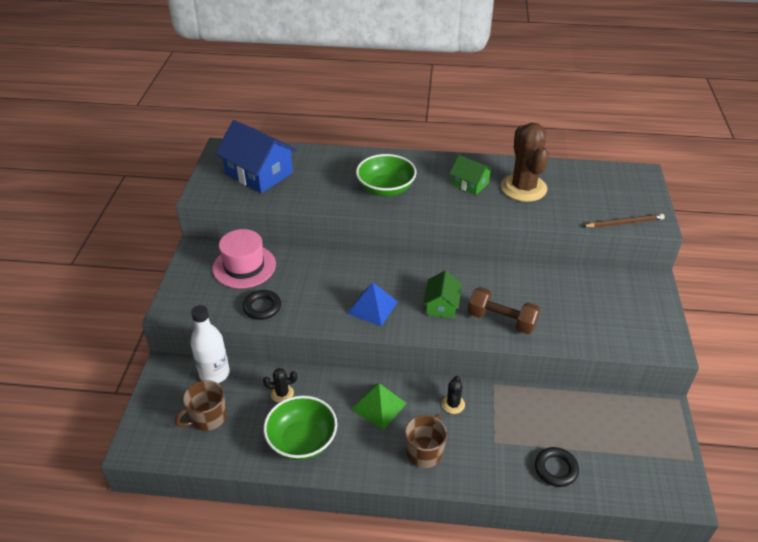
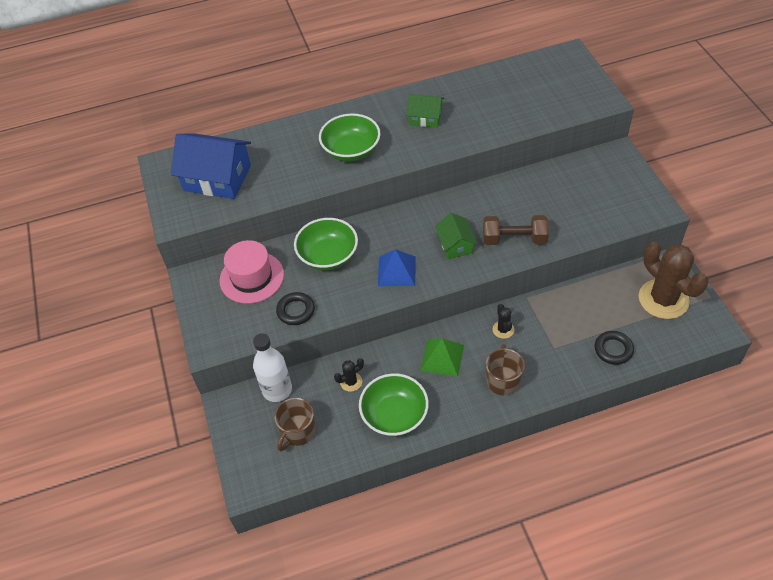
camera: 20 degrees left, 10 degrees up
(320, 273) = (328, 256): none -> green bowl
(523, 188) = (475, 105): brown cactus -> brown cactus (663, 299)
(624, 223) = (579, 109): brown pencil -> none

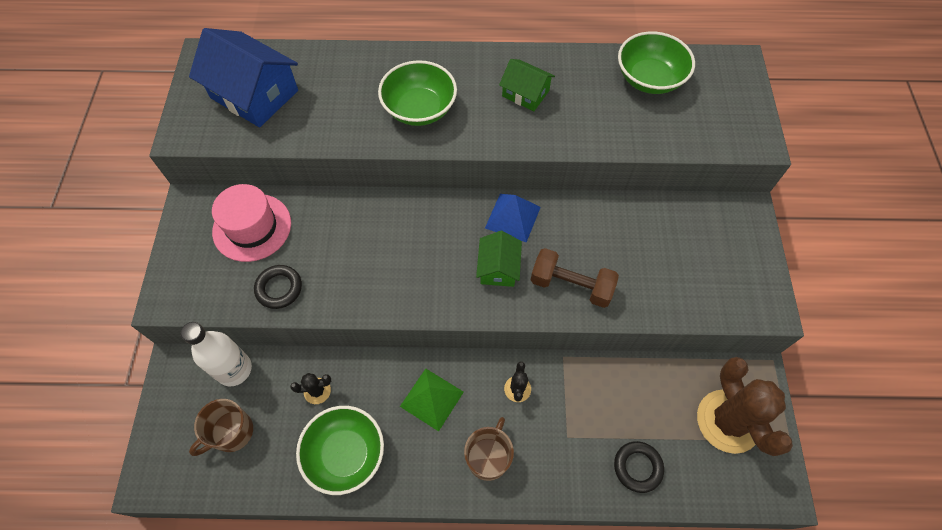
camera: 15 degrees right, 10 degrees up
(328, 256) = (347, 230): green bowl -> green bowl (649, 79)
(396, 271) = (415, 278): blue pyramid -> blue pyramid (512, 217)

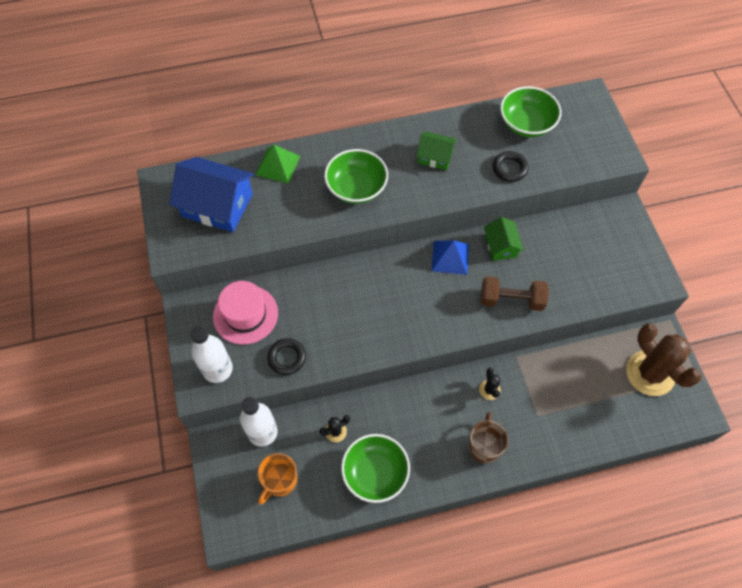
camera: 15 degrees left, 0 degrees up
(196, 282) = (217, 369): none -> white bottle
(232, 432) = (280, 480): brown mug -> orange mug
(431, 399) = (427, 414): green pyramid -> green pyramid (277, 165)
(498, 268) = (452, 300): green house -> green house (501, 246)
(637, 467) = (595, 424): black ring -> black ring (509, 168)

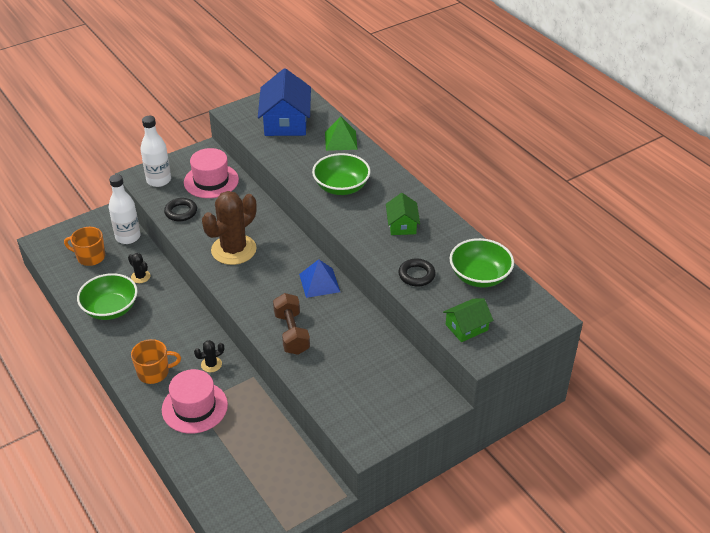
camera: 70 degrees right, 20 degrees down
(484, 446) = (154, 372): brown mug -> orange mug
(501, 246) = (348, 314): green house -> green house (466, 327)
(541, 418) = (194, 407): none -> pink hat
(650, 373) = (274, 487): brown cactus -> brown cactus (233, 250)

